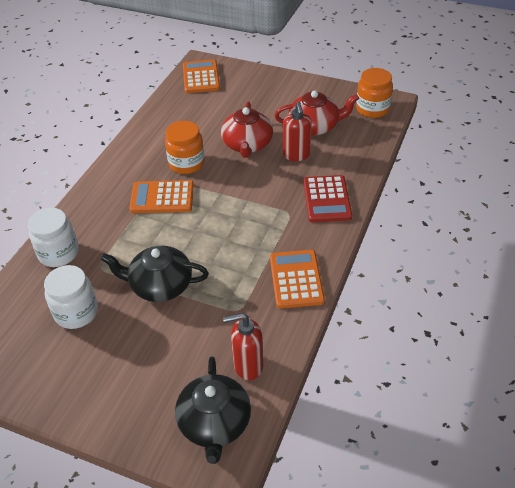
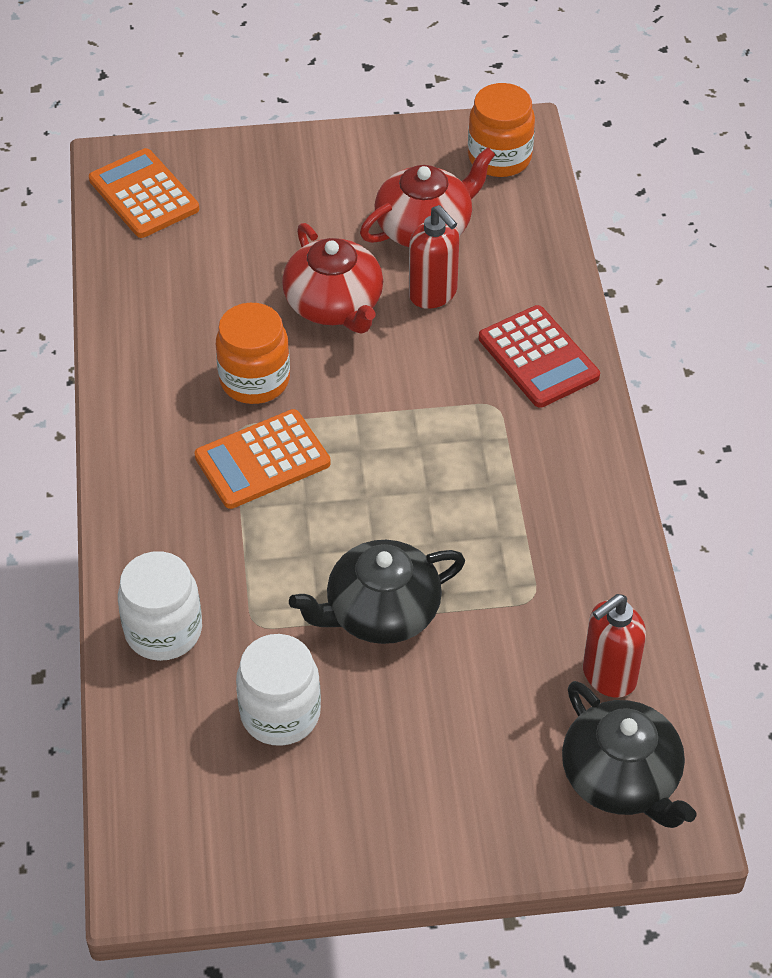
camera: 30 degrees left, 5 degrees up
(296, 279) = (584, 513): orange calculator -> none

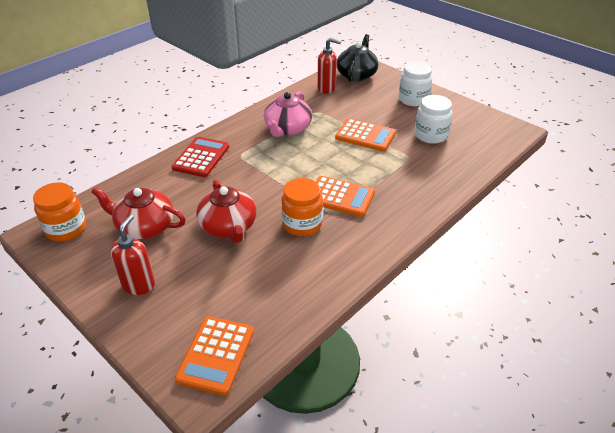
camera: 130 degrees left, 10 degrees down
(163, 631) = (443, 175): white jar -> white jar (413, 99)
(334, 304) = (228, 227): red teapot -> red teapot turned 135 degrees clockwise
(381, 612) = (365, 136): black teapot -> orange calculator
(433, 294) = (191, 201): red soap dispenser -> red soap dispenser (139, 285)
(516, 515) = (287, 129): none -> pink teapot

